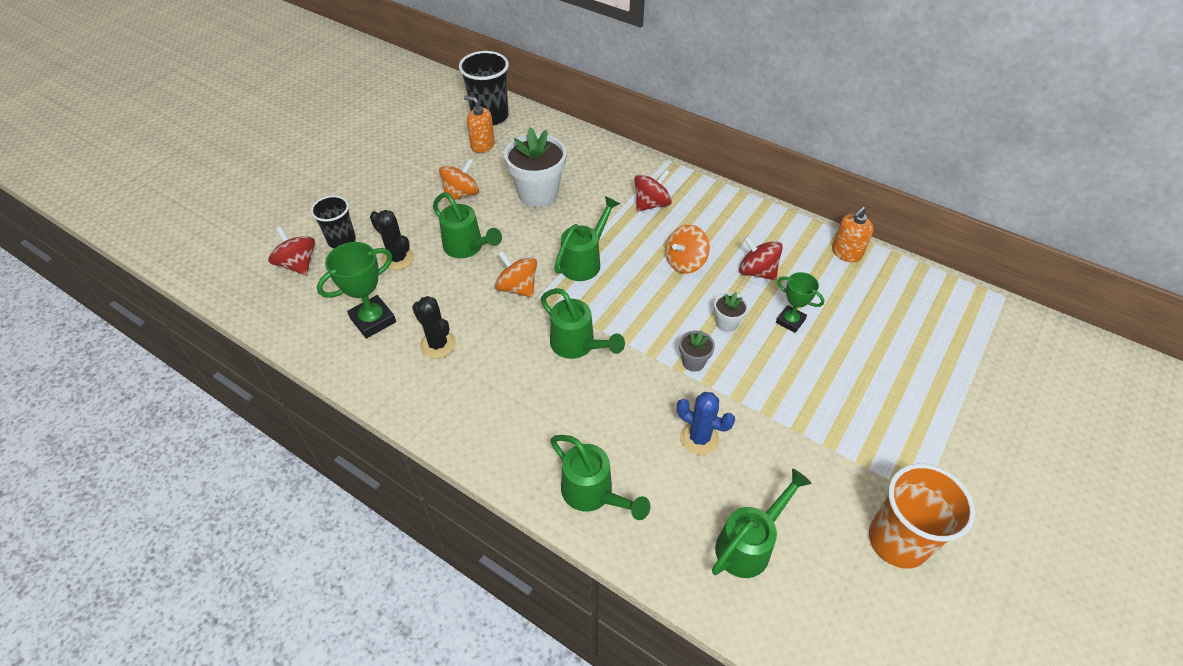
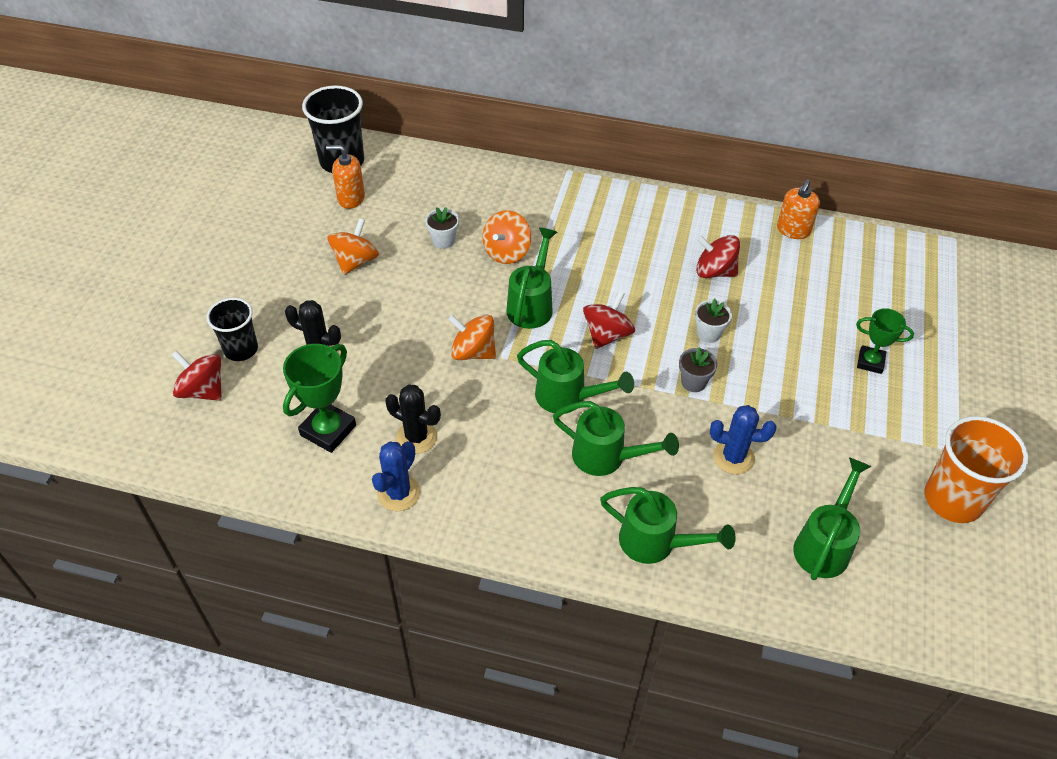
camera: 20 degrees left, 0 degrees up
(401, 386) = (398, 493): none -> blue cactus
(467, 247) = (394, 321): green watering can -> green watering can (606, 457)
(538, 193) = (443, 241): white flower pot -> white flower pot, size x0.48
(651, 204) = (573, 224): red spinning top -> red spinning top (607, 334)
(685, 262) = (638, 280): orange spinning top -> orange spinning top (506, 252)
(790, 321) = (769, 315): green trophy -> green trophy (870, 362)

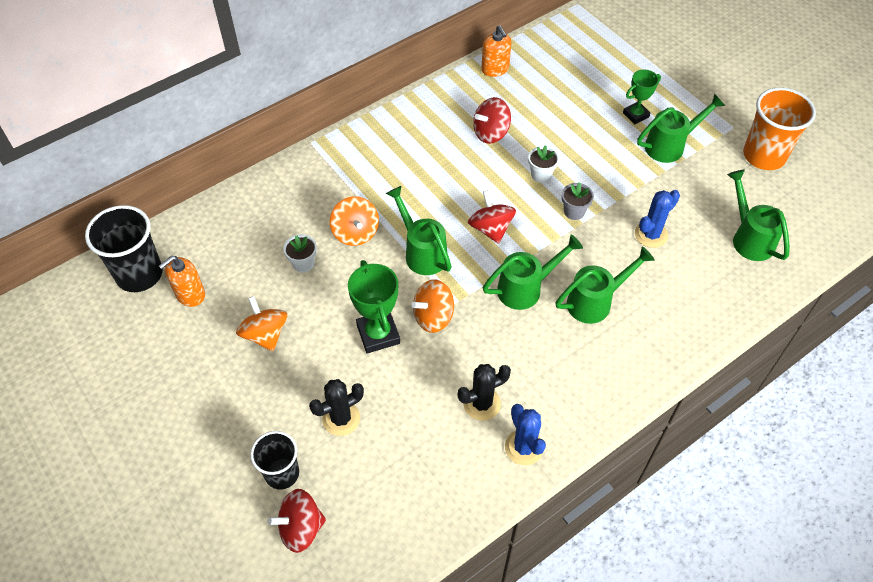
camera: 50 degrees left, 5 degrees up
(328, 430) = (424, 459): green trophy -> green trophy (378, 334)
(656, 543) = (684, 322): green watering can -> green watering can (670, 145)

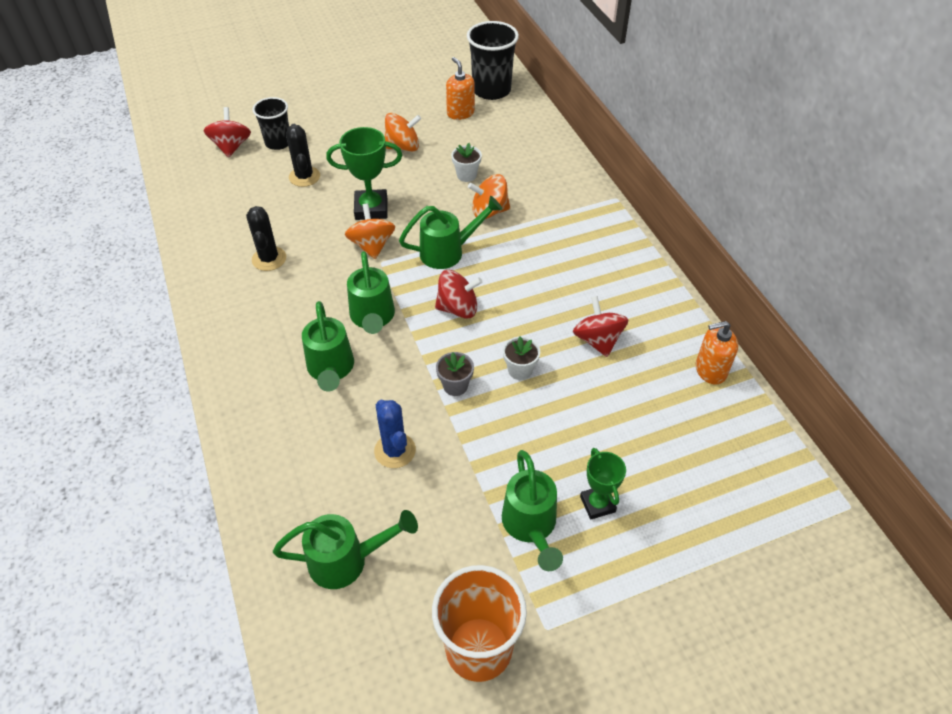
camera: 105 degrees right, 5 degrees down
(524, 447) = (213, 276): blue cactus -> none

